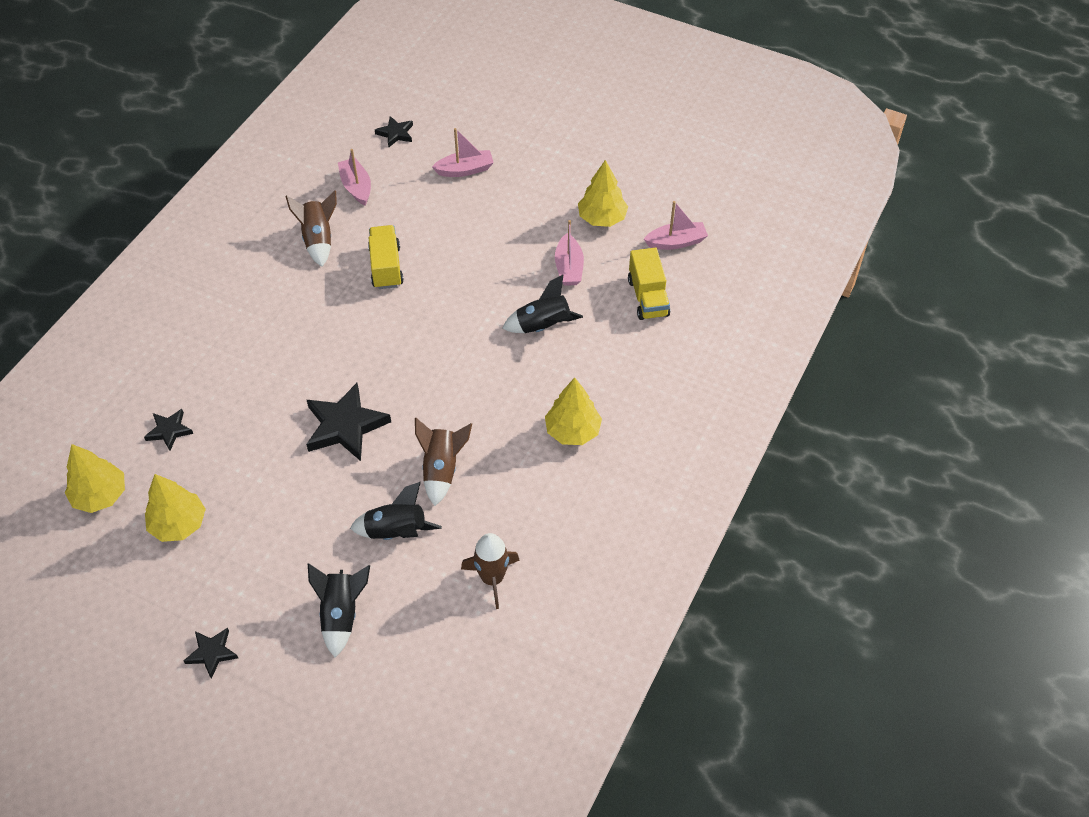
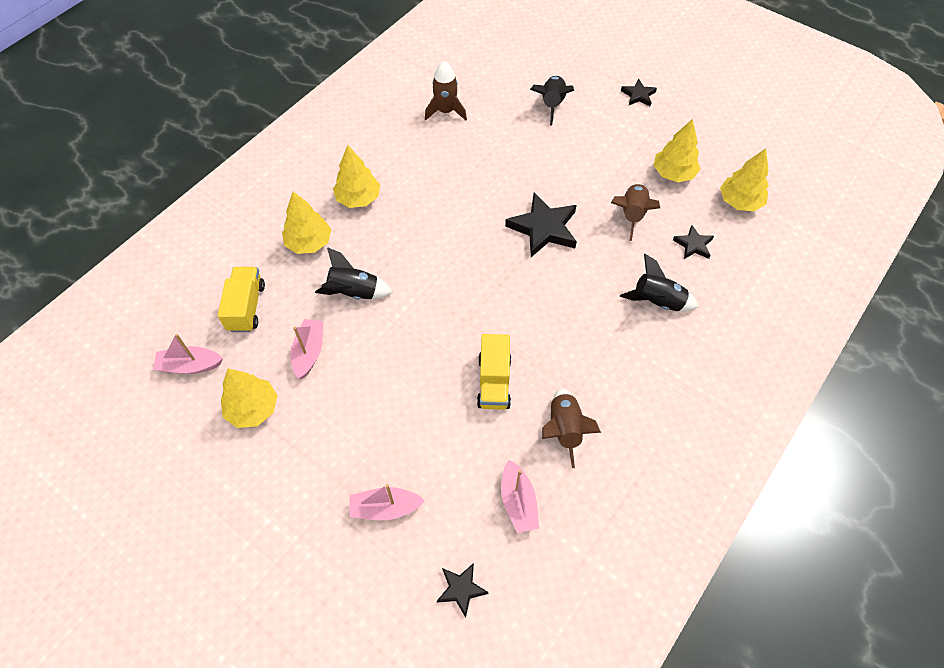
camera: 170 degrees left, 5 degrees up
(396, 532) = (509, 147): black rocket -> black rocket (657, 302)
(441, 469) = (469, 184): brown rocket -> brown rocket (632, 215)
(610, 371) = (309, 242): none -> yellow tree

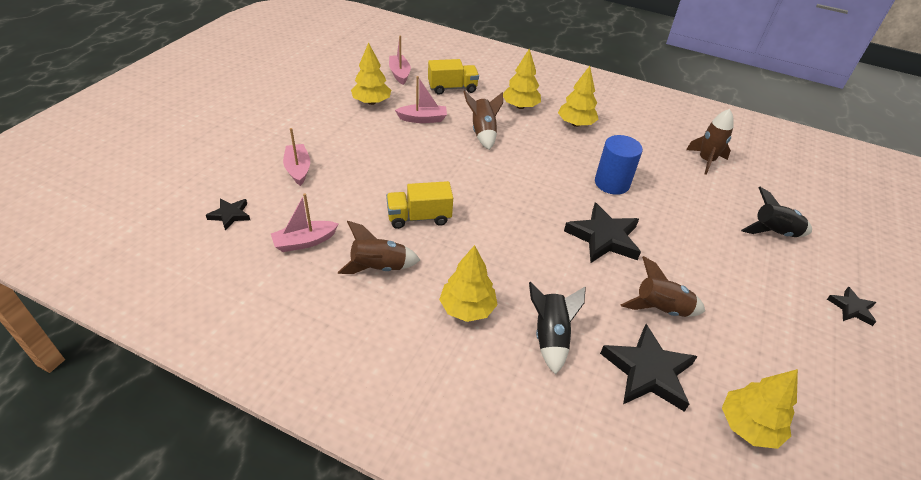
camera: 75 degrees right, 15 degrees down
(354, 292) = (483, 133): black rocket -> brown rocket
(467, 197) = (612, 183): none -> blue cylinder
(673, 173) = (748, 348): yellow tree -> yellow tree (467, 308)
(693, 245) = (648, 371): black star -> black star, size x1.86

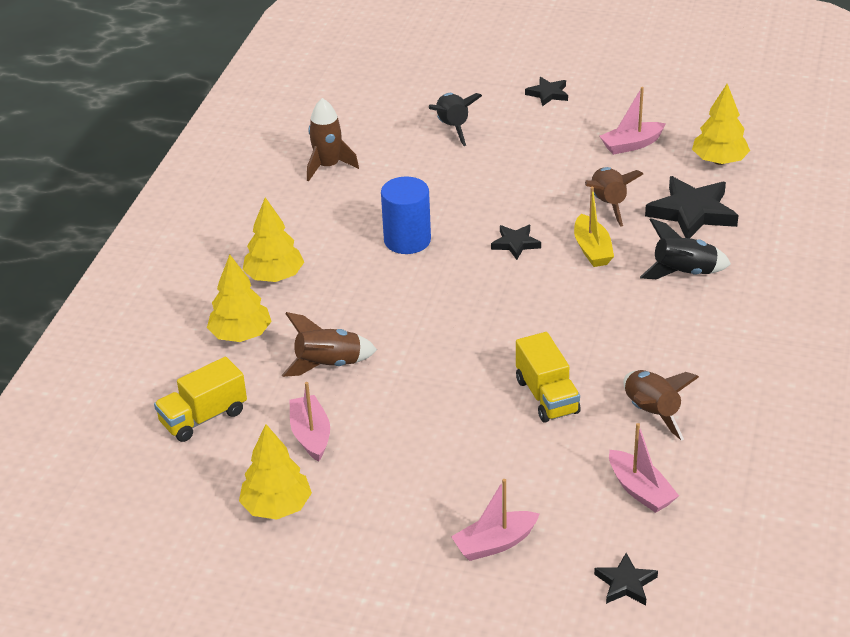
camera: 95 degrees left, 5 degrees down
(399, 74) = (169, 492): pink boat -> pink boat (631, 145)
(452, 88) = (203, 417): yellow truck -> yellow truck turned 105 degrees counterclockwise
(467, 308) = (677, 333): yellow tree -> none
(592, 282) = (592, 249): none -> yellow boat
(603, 237) = (515, 244): black star -> black star, size x0.54

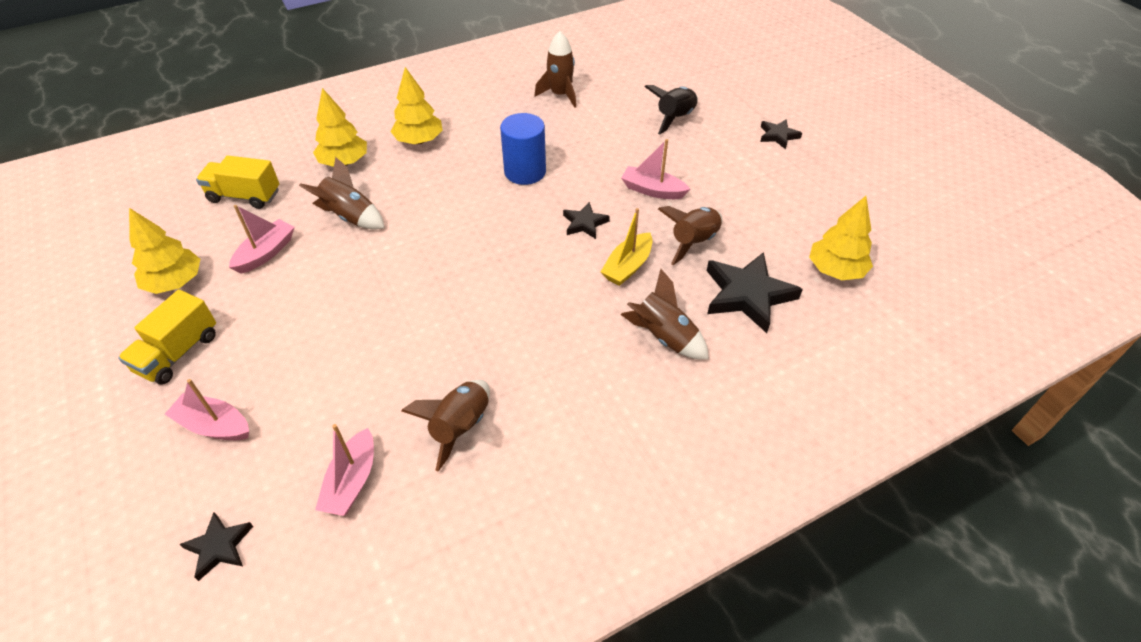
camera: 45 degrees right, 10 degrees up
(547, 396) = (421, 348): yellow truck -> yellow truck (178, 353)
(631, 145) = (782, 211): pink boat -> pink boat (652, 190)
(684, 273) = (664, 337): black rocket -> brown rocket

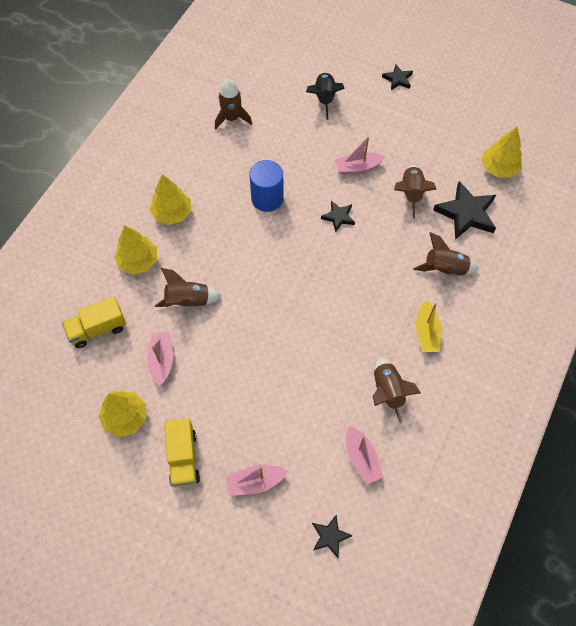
camera: 35 degrees left, 15 degrees up
(627, 266) = (388, 234): yellow boat -> yellow boat (426, 332)

